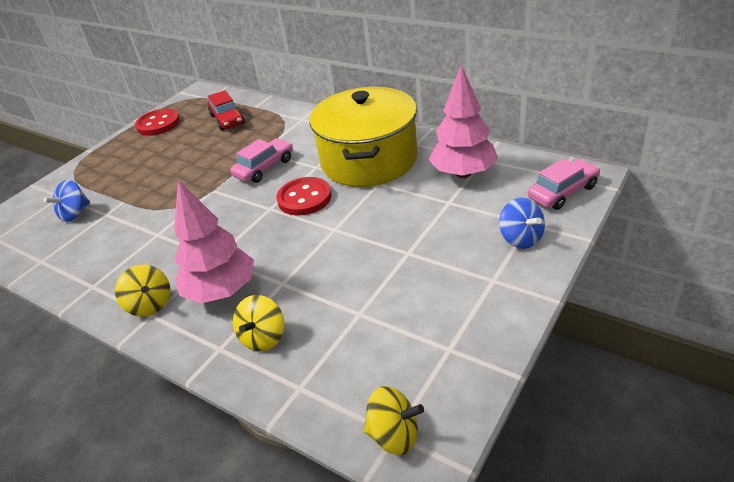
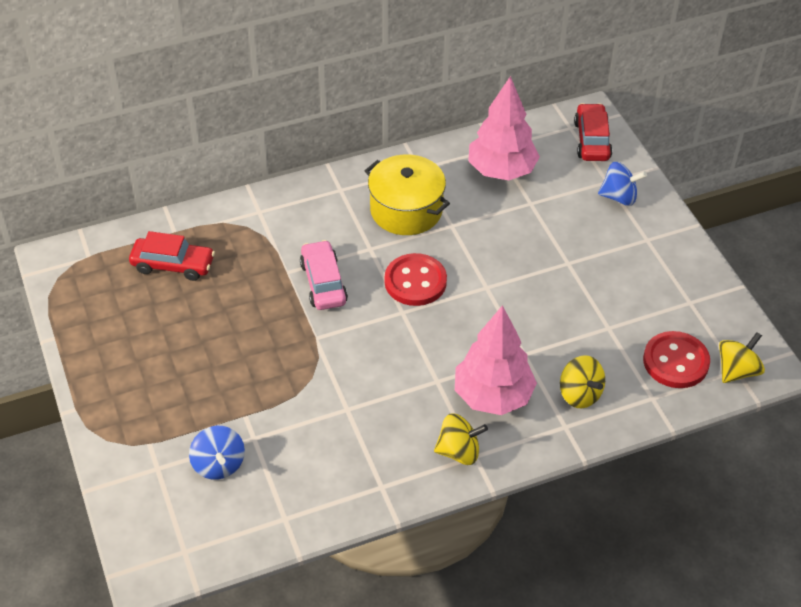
camera: 60 degrees left, 10 degrees up
(158, 124) = (92, 325): red button -> red button (675, 362)
(369, 160) = (406, 210): yellow pot -> yellow pot, size x0.64
(563, 192) = (592, 140): pink car -> red car

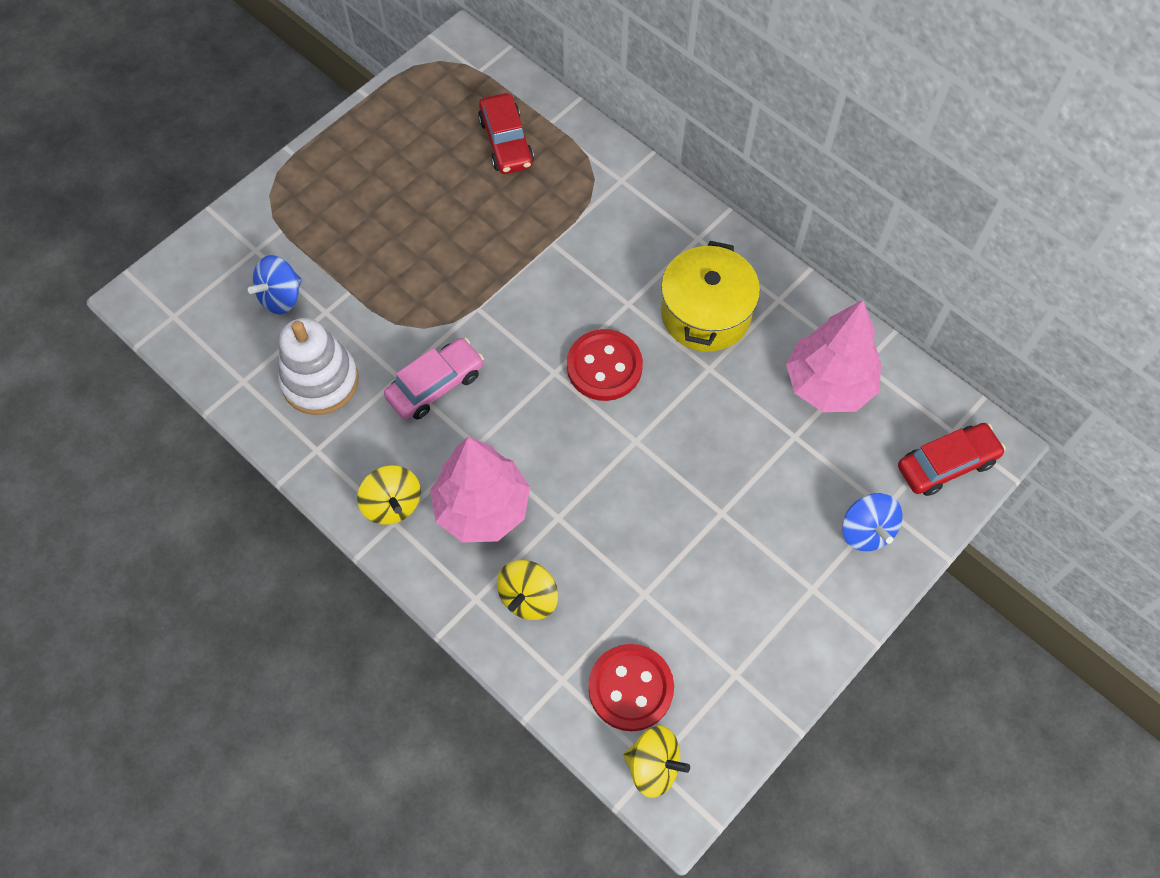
camera: 65 degrees right, 15 degrees up
(319, 463) = (320, 381): none -> white stacking toy
(323, 283) = (555, 282): pink car -> pink car (435, 385)

